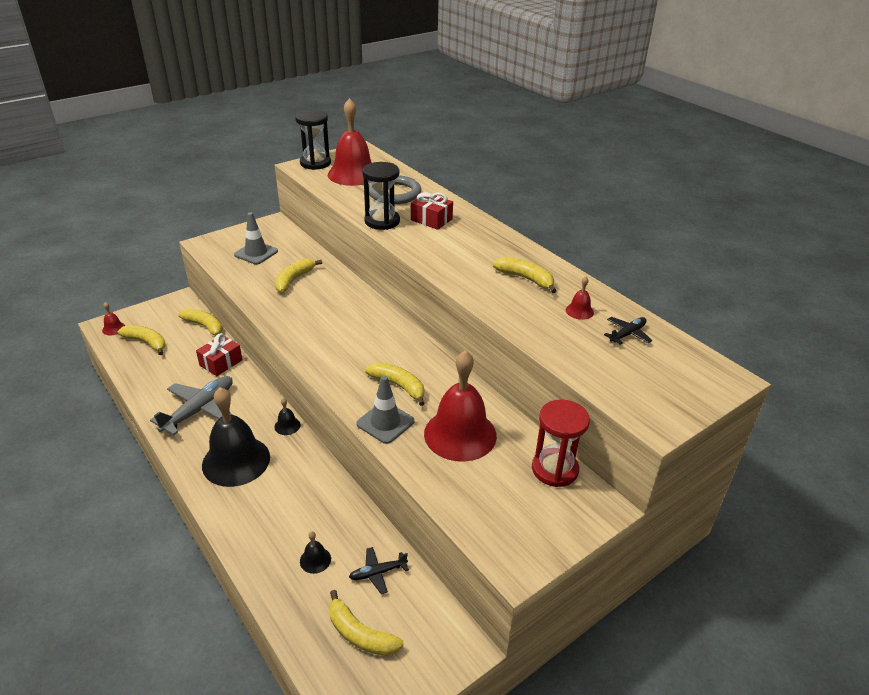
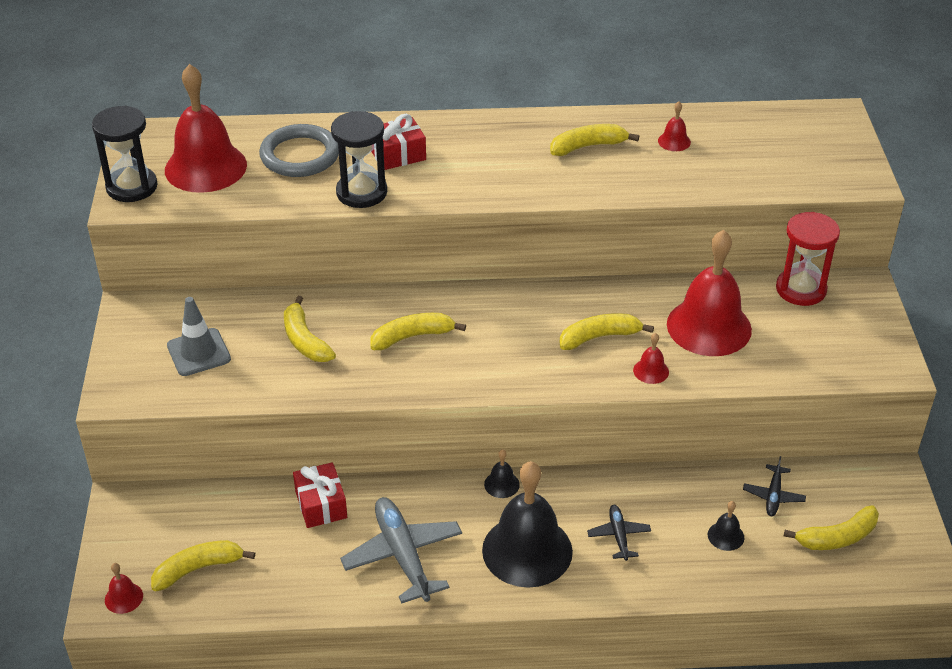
camera: 55 degrees left, 5 degrees up
(205, 326) = (219, 495): yellow banana -> yellow banana (412, 337)
(385, 422) = (651, 371): grey traffic cone -> red bell
(627, 334) = (734, 133): black plane -> black plane (618, 536)

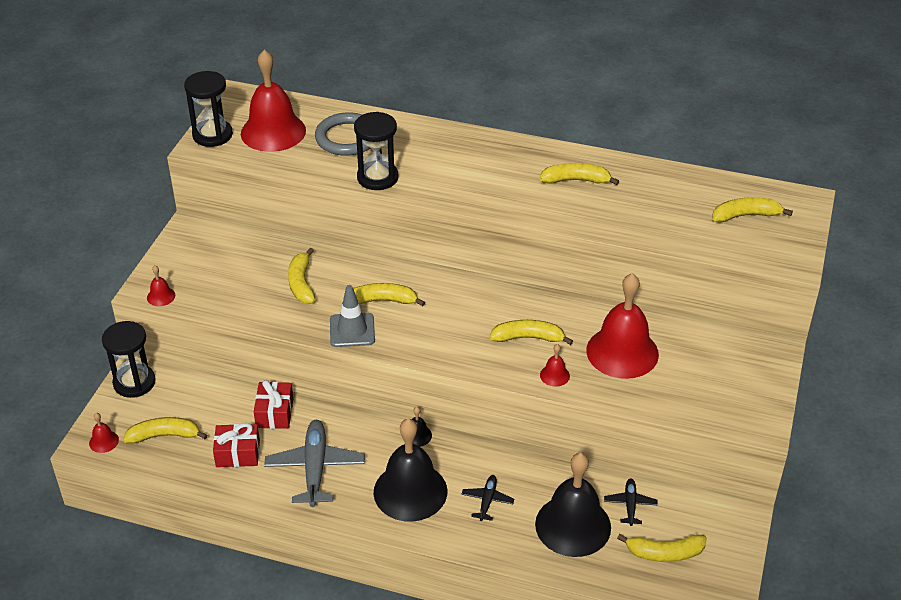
camera: 20 degrees right, 0 degrees up
(127, 515) = (134, 382): none -> black hourglass
(198, 352) = (220, 273): grey traffic cone -> grey traffic cone (352, 330)
(398, 155) = (421, 154): red gift -> red gift (238, 453)
(674, 141) = (649, 192): red bell -> red bell (161, 296)
(725, 536) = (573, 525): black bell -> black bell, size x2.45
(773, 495) = (630, 505): black plane -> black plane turned 150 degrees clockwise
(788, 144) = (745, 215): none -> yellow banana
(801, 289) = (717, 341): red hourglass -> none

